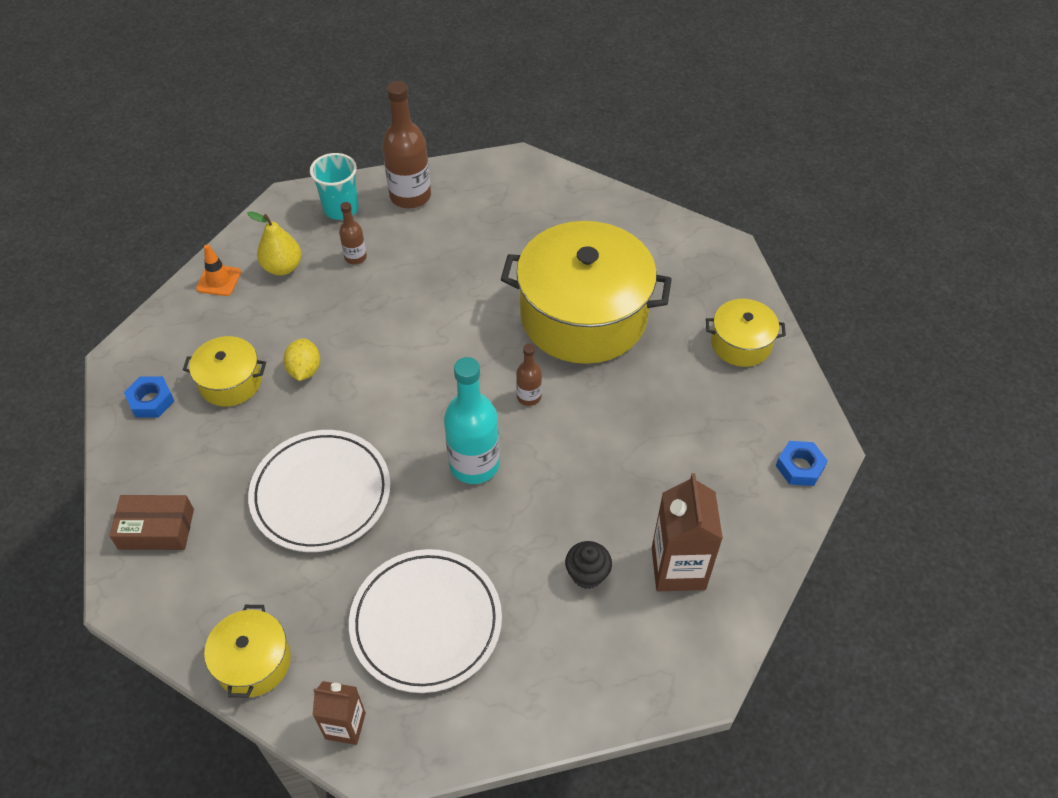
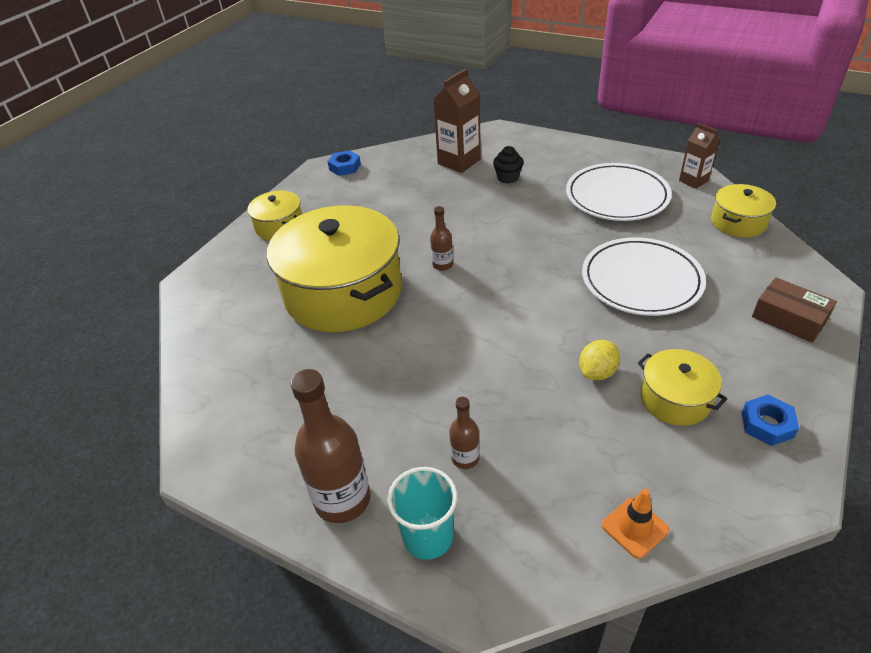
camera: 135 degrees left, 10 degrees down
(282, 267) = (550, 497): yellow pear -> none
(474, 464) = (519, 248): turquoise bottle -> none

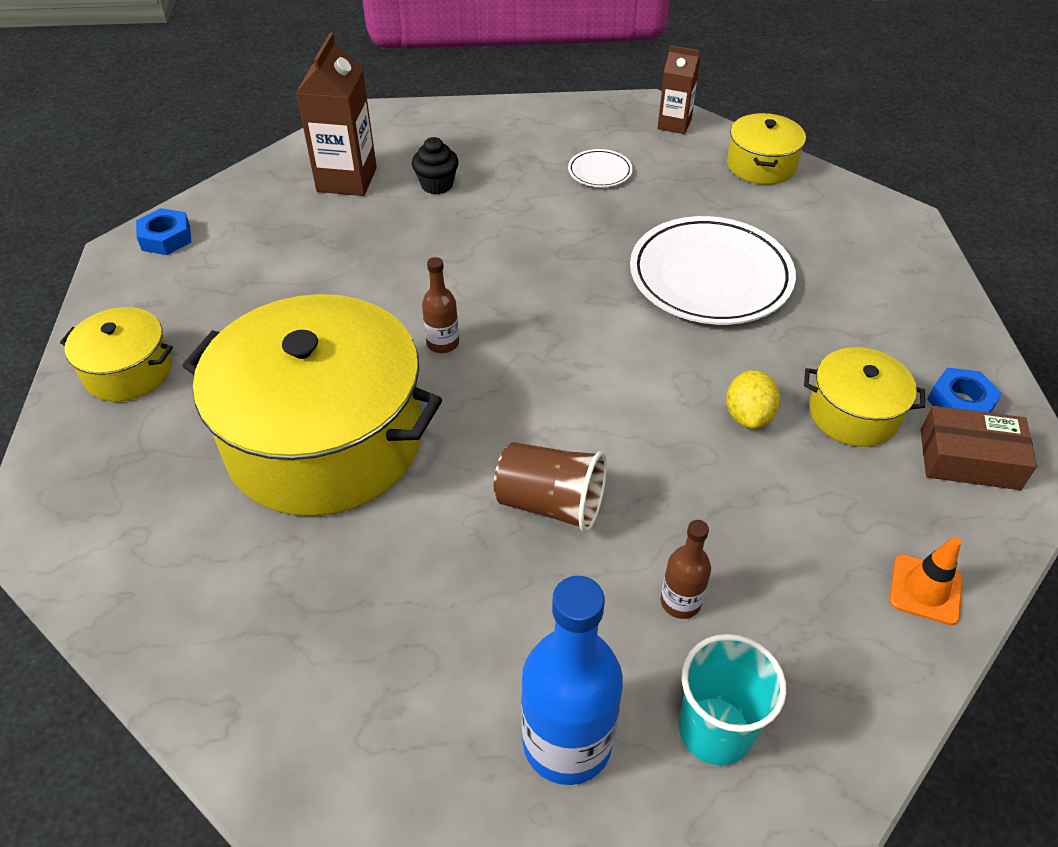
camera: 35 degrees left, 5 degrees up
(342, 499) = (567, 742): brown bottle -> blue bottle
(434, 372) = (550, 504): none -> brown cup
(617, 196) = (600, 171): white plate -> white plate, size x0.44
(789, 318) = (893, 267): brown box -> brown box (969, 459)

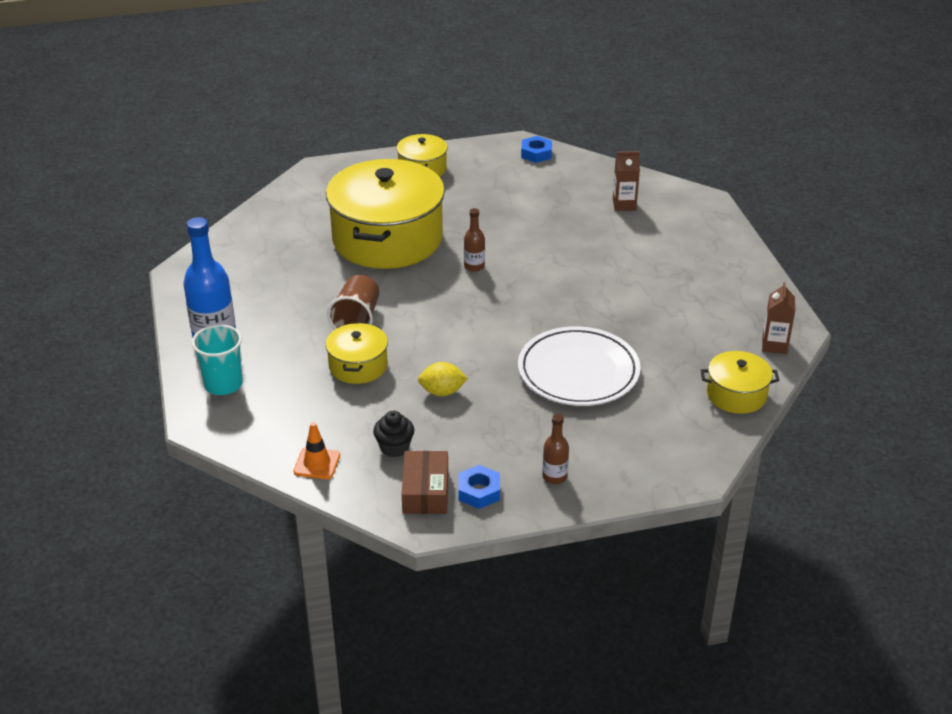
camera: 80 degrees right, 10 degrees down
(347, 180) = (624, 205): brown carton -> brown carton, size x0.61
(437, 185) = (635, 241): black cupcake -> black cupcake (394, 448)
(600, 171) = (686, 312): white plate -> none
(680, 602) = (297, 370): brown bottle -> brown bottle (554, 476)
(853, 413) = (456, 439): yellow pot -> yellow pot (358, 366)

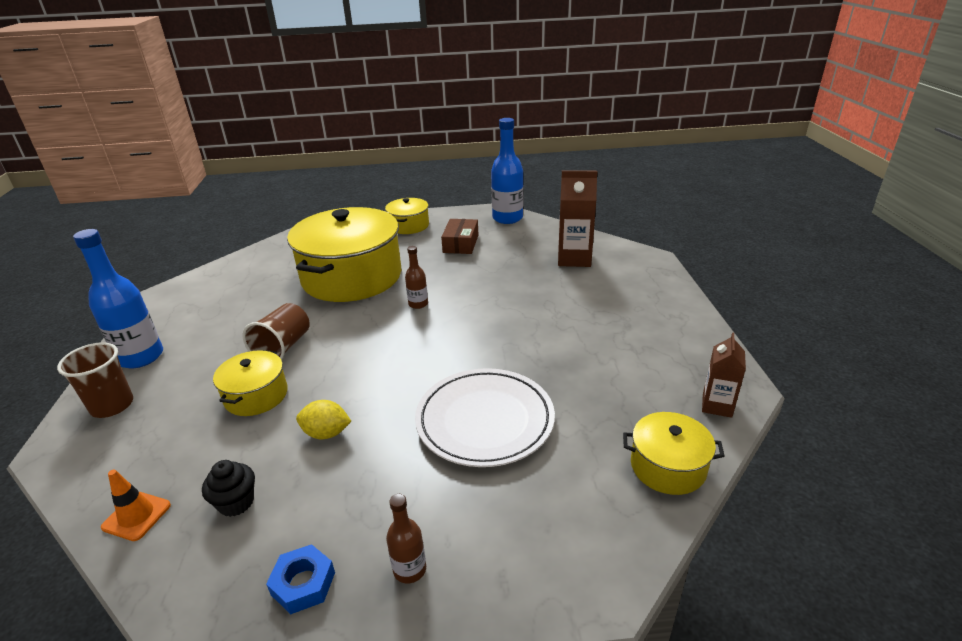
camera: 10 degrees right, 5 degrees down
(223, 384) = (112, 406): turquoise cup -> brown cup
(425, 491) = (237, 575): brown box -> brown box (461, 243)
(536, 153) = (507, 218): blue nut -> blue bottle
(624, 205) = (574, 259): brown carton -> brown carton, size x1.63

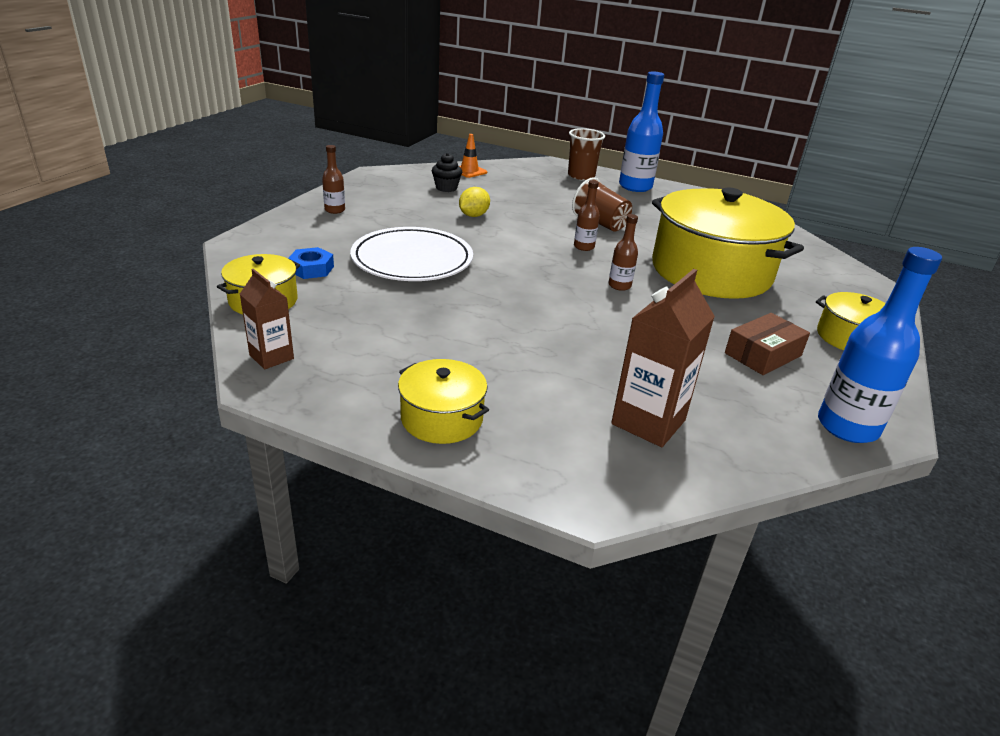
camera: 115 degrees right, 0 degrees up
(256, 395) = (543, 206): yellow pot -> yellow pot (441, 418)
(303, 583) = (367, 191): blue nut -> blue nut (311, 269)
(354, 339) = (584, 247): none -> brown bottle
(461, 243) = (763, 354): brown box -> brown box turned 75 degrees counterclockwise

